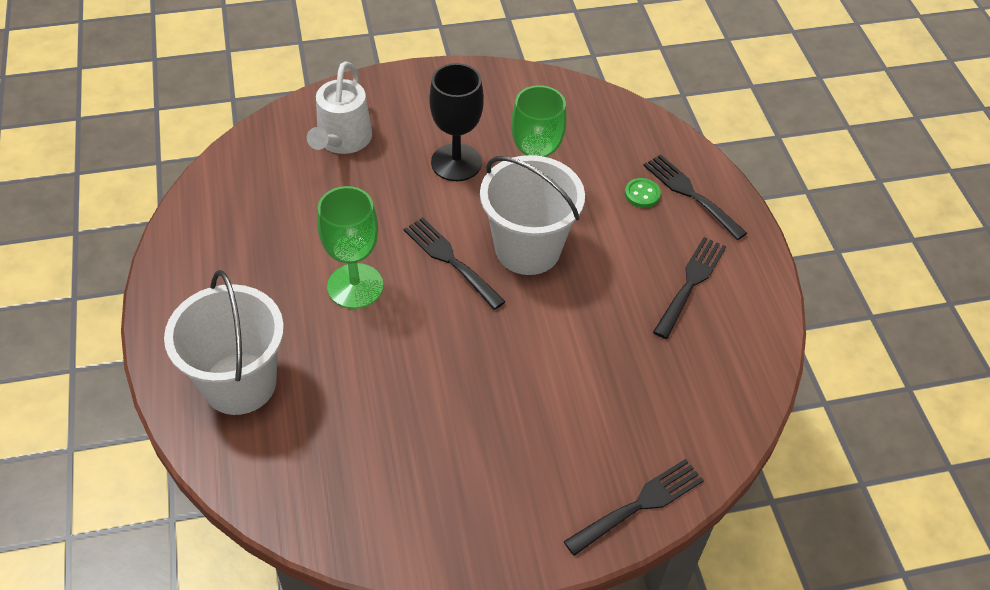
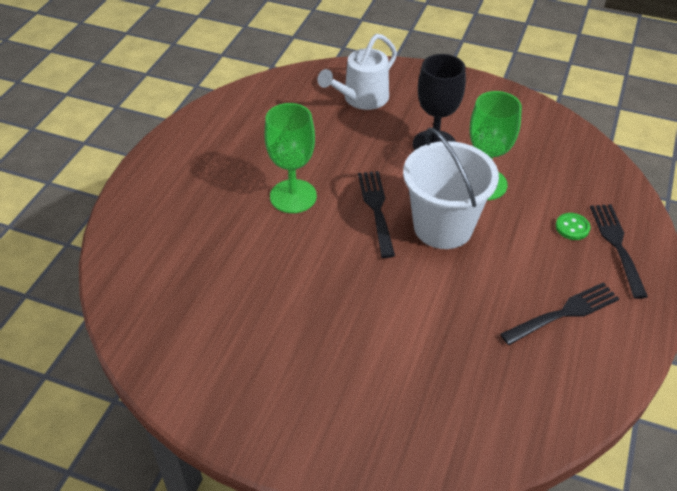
camera: 35 degrees right, 5 degrees down
(239, 383) = (165, 223): white bucket -> none
(639, 505) = (385, 461): black fork -> none

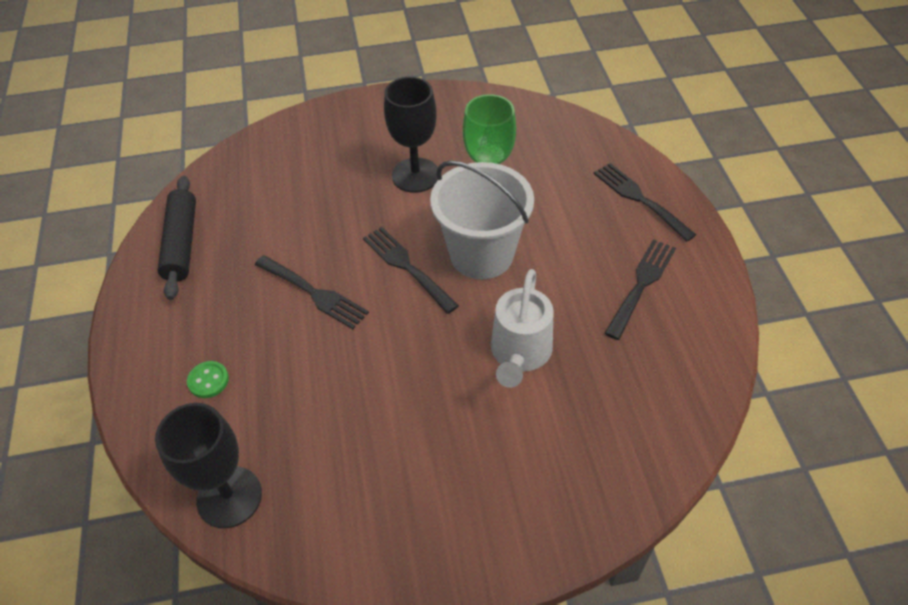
camera: 30 degrees left, 5 degrees up
(136, 304) = (229, 497): none -> black goblet
(227, 120) = (182, 243): none -> black rolling pin
(293, 196) = (314, 293): green goblet -> black fork
(361, 98) = (310, 158): white watering can -> white watering can (520, 353)
(572, 227) = (592, 200): green button -> green button (208, 380)

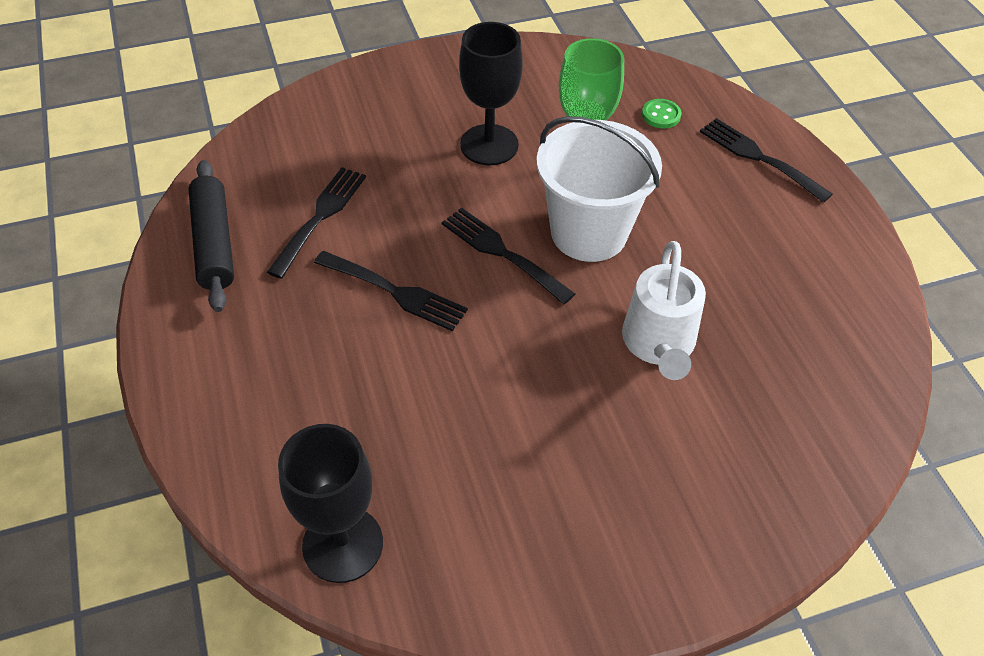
camera: 10 degrees left, 0 degrees up
(208, 380) = (285, 406): green button -> green button (661, 115)
(641, 284) = (782, 255): black fork -> black fork (320, 217)

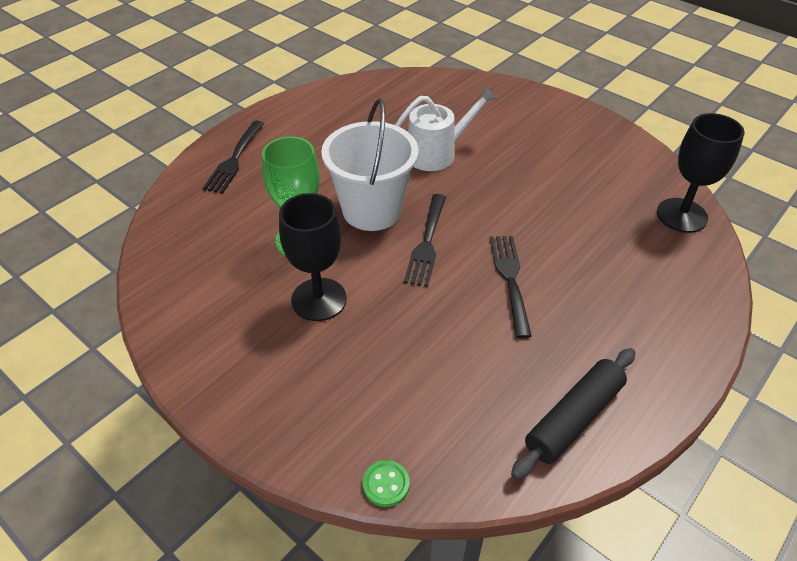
camera: 120 degrees left, 5 degrees down
(320, 217) = (484, 363): black fork -> none
(661, 115) = (214, 218): green button -> green button (386, 484)

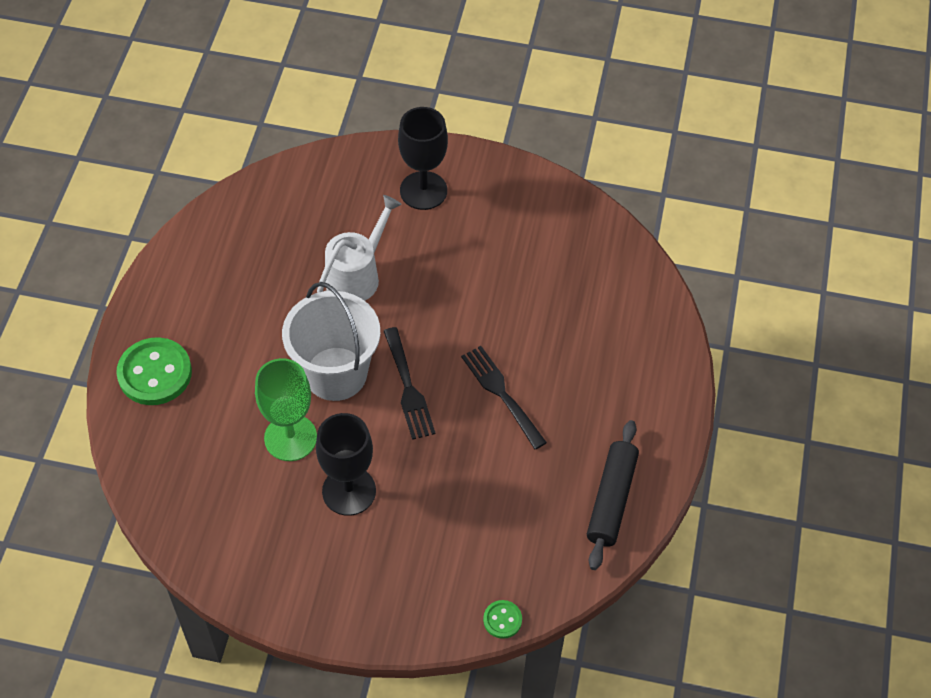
camera: 30 degrees left, 10 degrees up
(234, 159) = (155, 373): black fork -> green button
(681, 215) = (615, 255): black goblet -> black goblet (423, 190)

